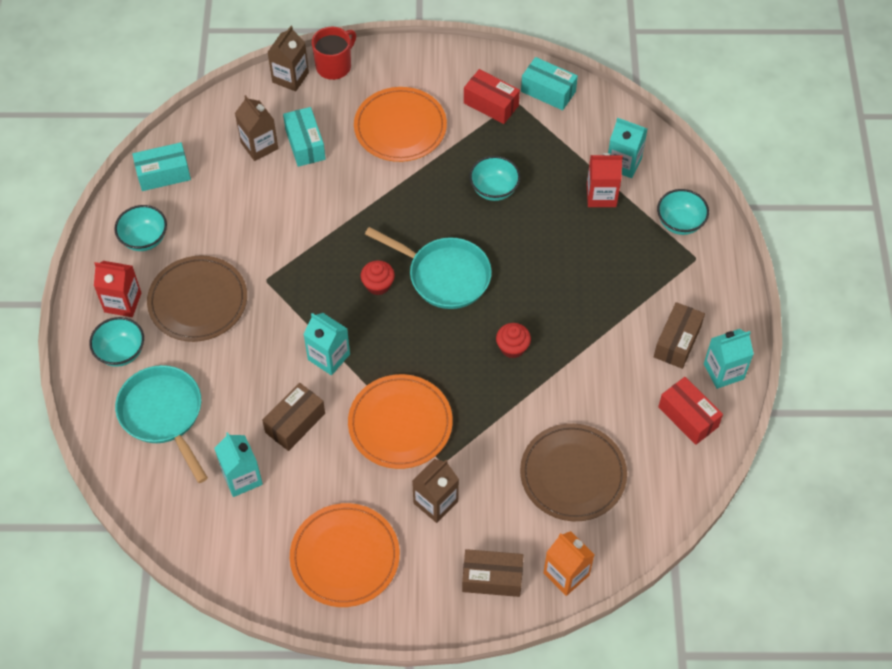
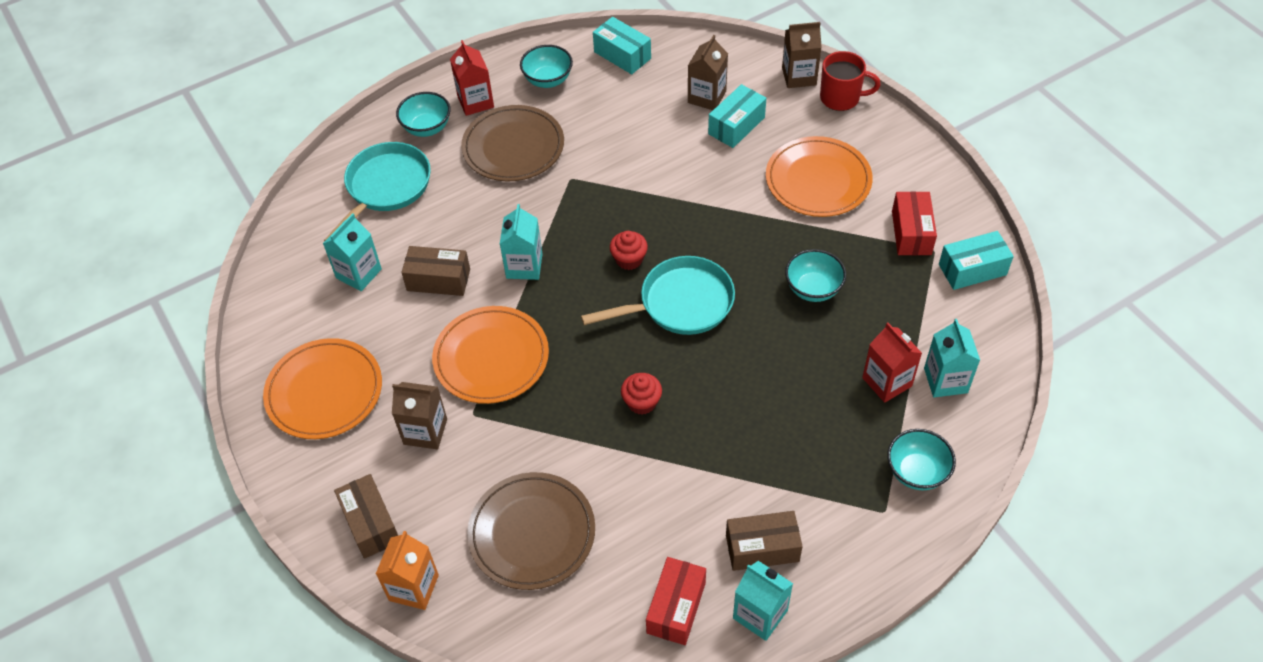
camera: 60 degrees right, 5 degrees down
(444, 275) = (680, 303): turquoise pan -> turquoise pan turned 105 degrees counterclockwise
(548, 91) = (972, 269): turquoise box -> turquoise box turned 75 degrees clockwise

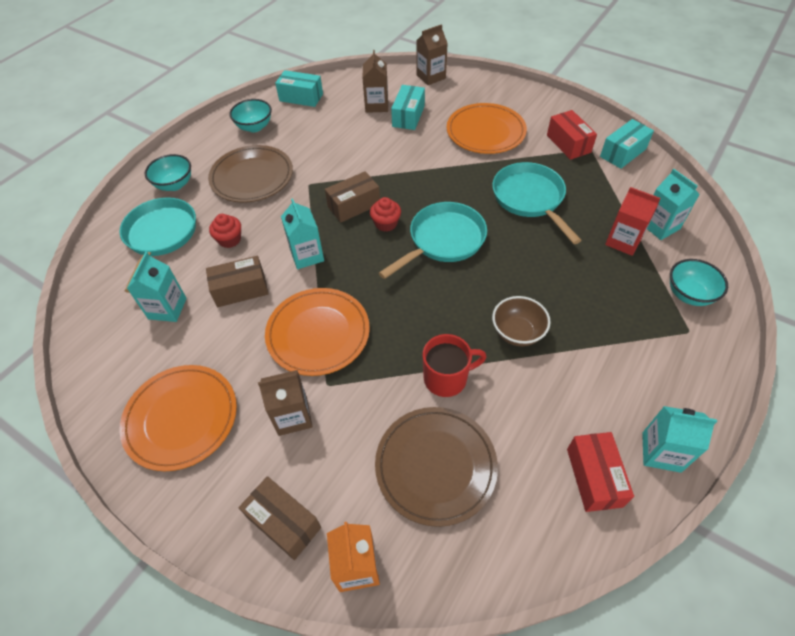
camera: 25 degrees left, 0 degrees up
(475, 102) = (205, 156): red carton -> none
(642, 402) = (460, 322): red cupcake -> red cupcake (229, 239)
(694, 438) = (517, 333): none -> brown bowl
(762, 548) = (625, 397): brown box -> brown box (354, 205)
(813, 289) = (530, 199): turquoise bowl -> turquoise pan
(841, 98) = (466, 81): red mug -> red mug (446, 378)

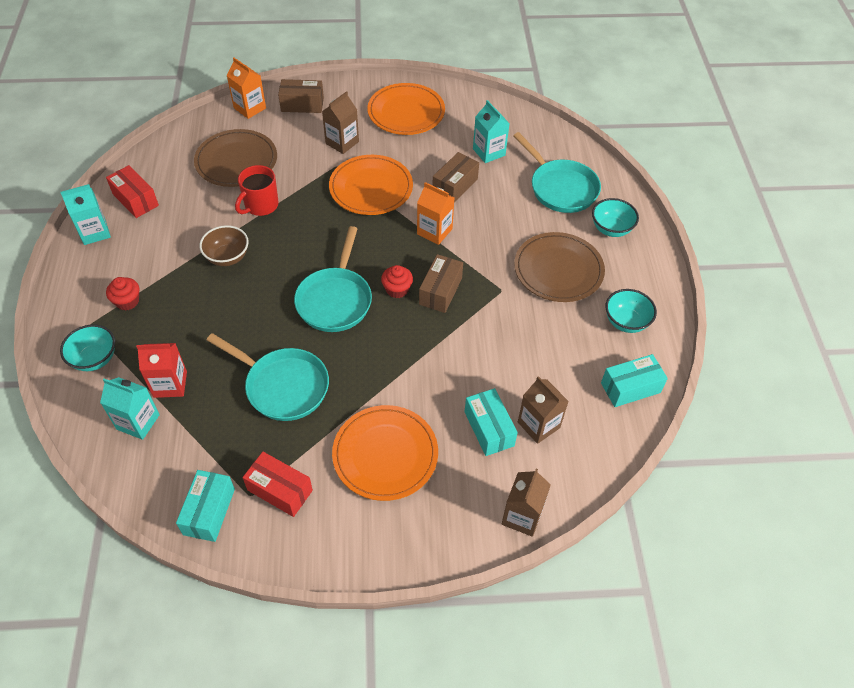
camera: 140 degrees right, 0 degrees up
(229, 239) = (507, 212): red cupcake -> red cupcake (127, 301)
(307, 255) = (434, 231): turquoise carton -> orange carton

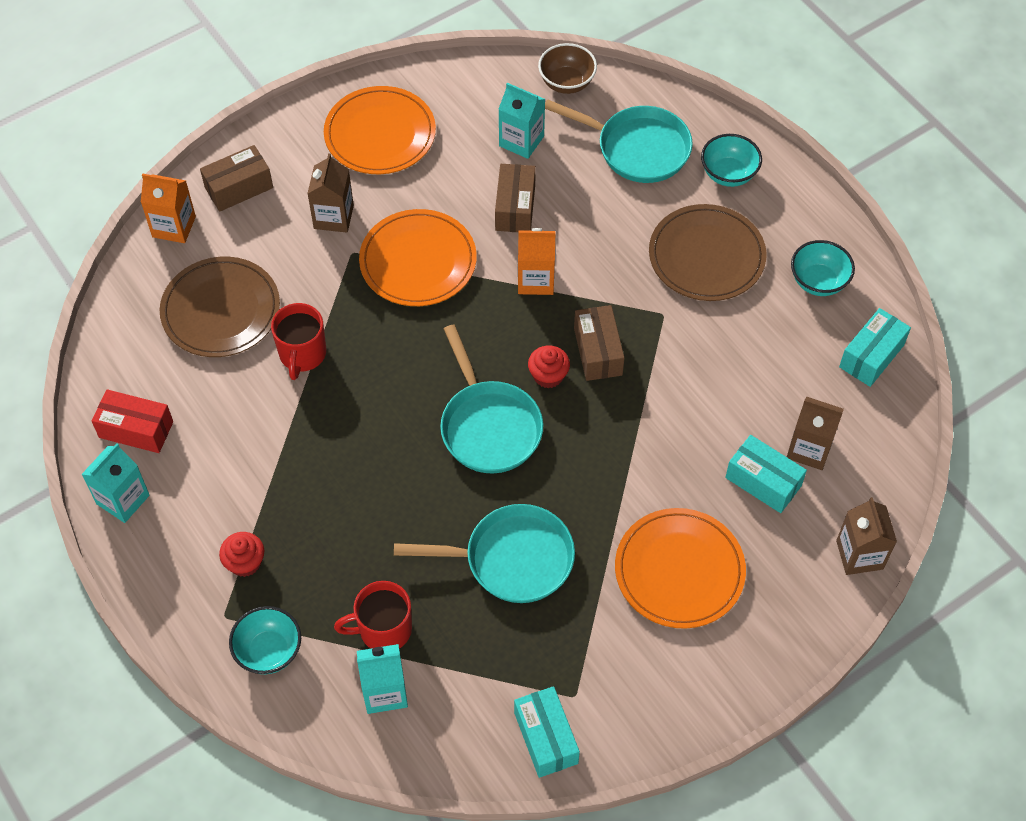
camera: 30 degrees left, 5 degrees up
(170, 384) = (383, 629): red carton -> red mug
(227, 257) = (318, 442): brown bowl -> brown bowl (566, 83)
(280, 490) = (601, 672): red box -> none

